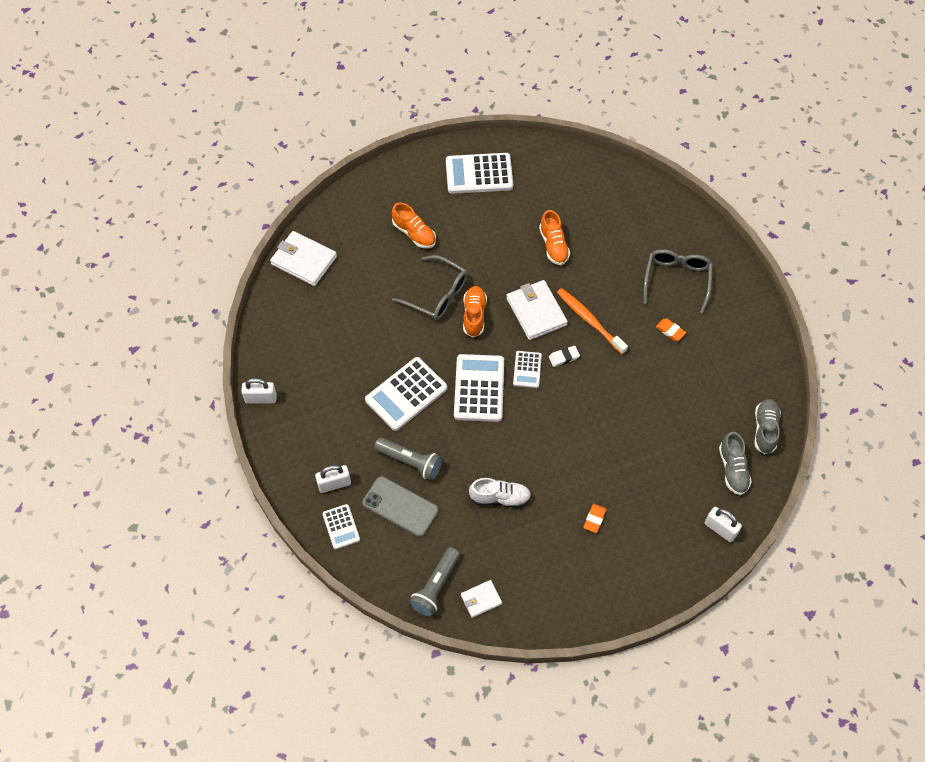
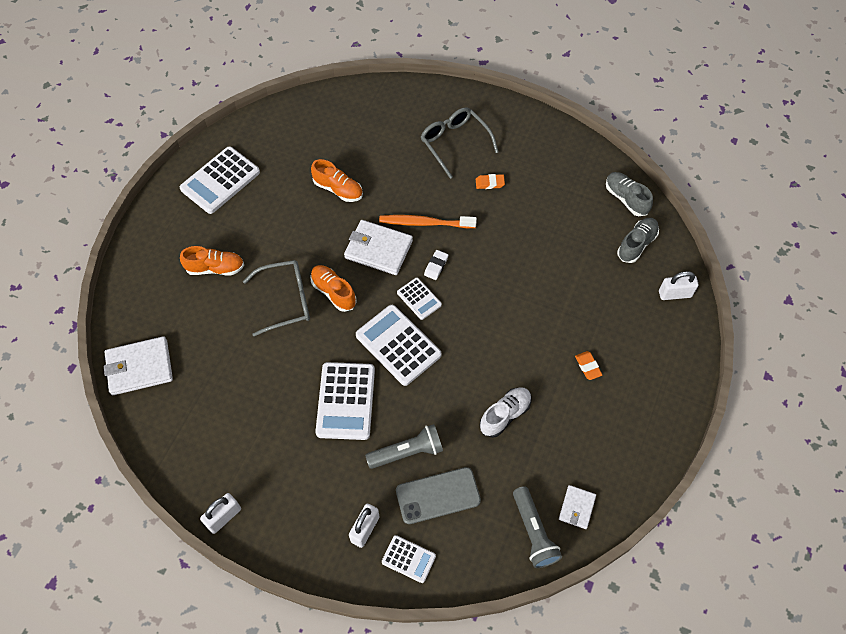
camera: 45 degrees left, 0 degrees up
(733, 469) = (636, 244): grey shoe -> grey shoe turned 90 degrees counterclockwise

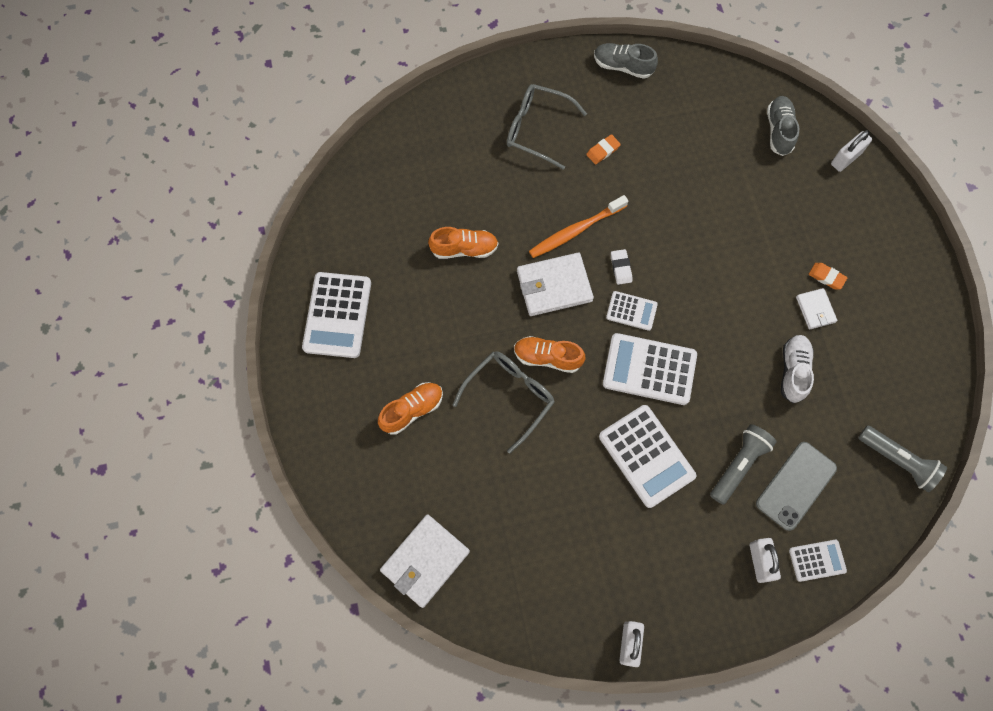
camera: 35 degrees left, 10 degrees up
(577, 508) = (914, 413): white wallet -> white wallet (815, 310)
(626, 199) = (736, 90): grey shoe -> grey shoe (623, 66)

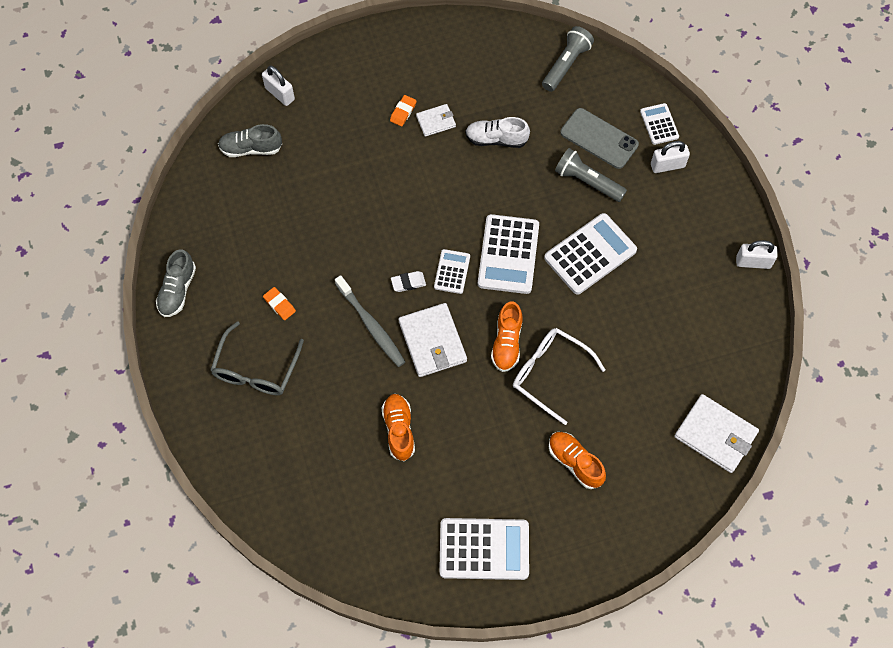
camera: 95 degrees left, 5 degrees down
(510, 396) = (549, 374): grey glasses -> white glasses
(576, 230) = (371, 325): orange toothbrush -> grey toothbrush

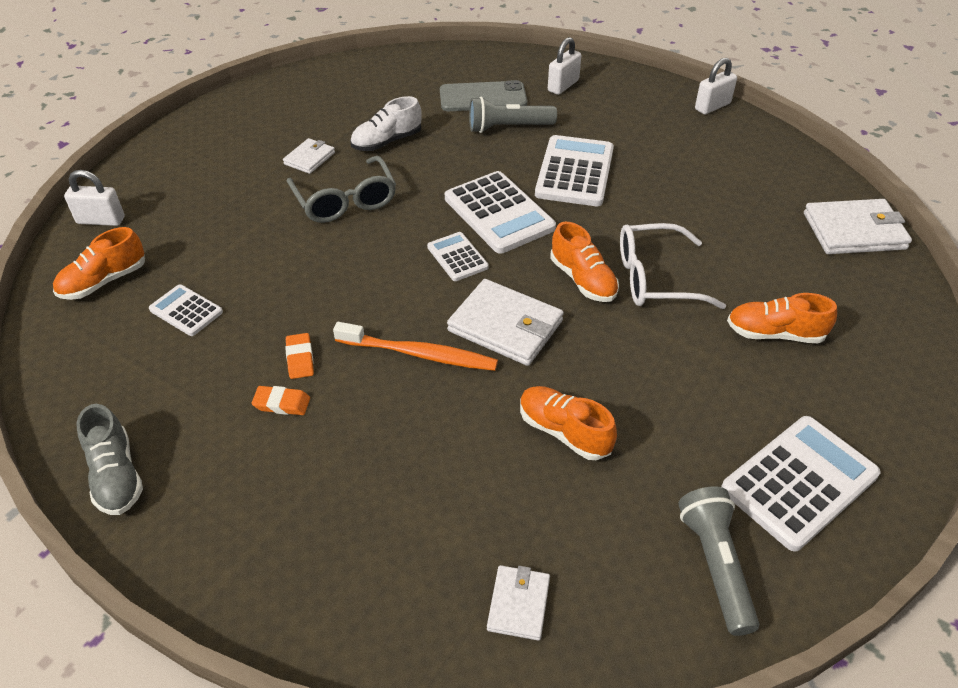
camera: 40 degrees left, 20 degrees down
(251, 148) = (104, 281): grey shoe -> orange shoe
(256, 369) = (315, 492): grey glasses -> grey glasses (345, 201)
(295, 497) = (518, 604): none -> white wallet
(371, 325) = (419, 354): grey toothbrush -> orange toothbrush
(403, 112) = (266, 168): orange eraser -> orange eraser (300, 359)
(408, 283) = (420, 292): white eraser -> none
(566, 64) = (395, 68): grey flashlight -> grey flashlight (715, 565)
(659, 124) = (522, 66): white calculator -> white calculator (186, 311)

